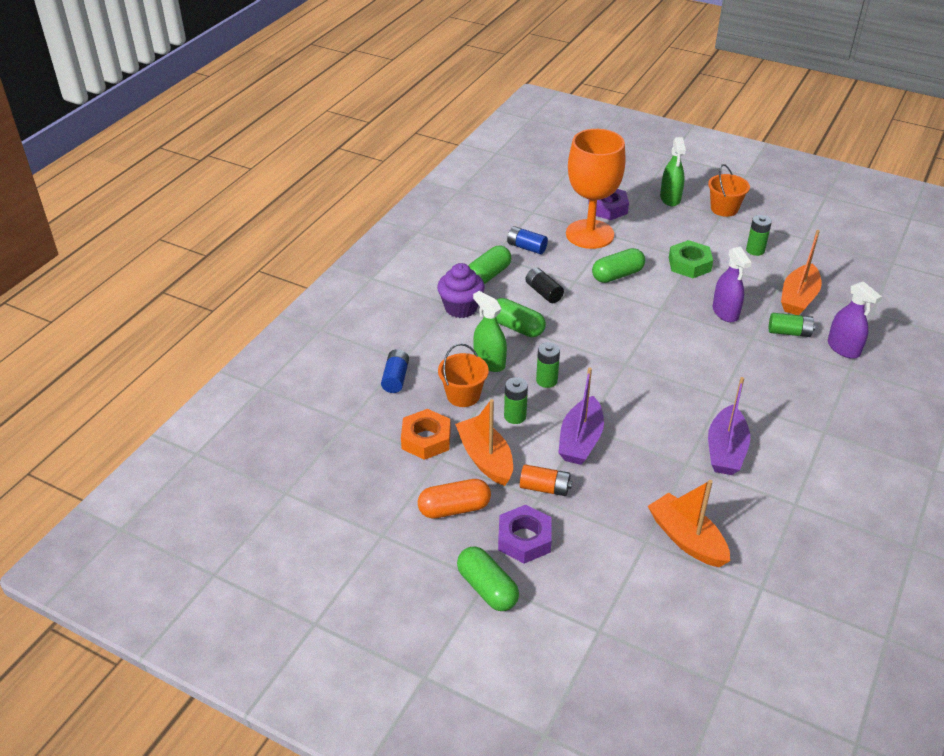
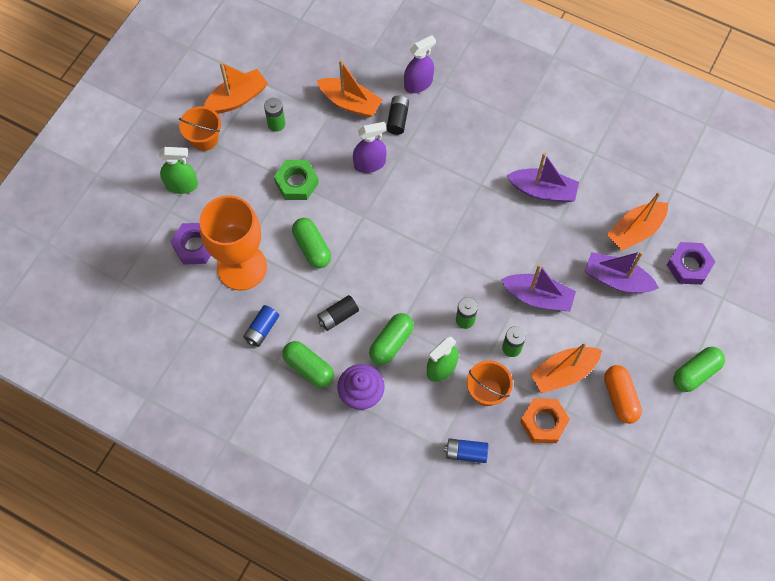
camera: 90 degrees left, 25 degrees up
(524, 539) = (646, 345): purple nut -> purple nut (689, 266)
(545, 488) = (592, 327): orange battery -> none
(613, 515) = (616, 279): none -> purple boat
(777, 226) = (237, 98): none -> orange boat
(789, 332) = (397, 119): green battery -> black battery

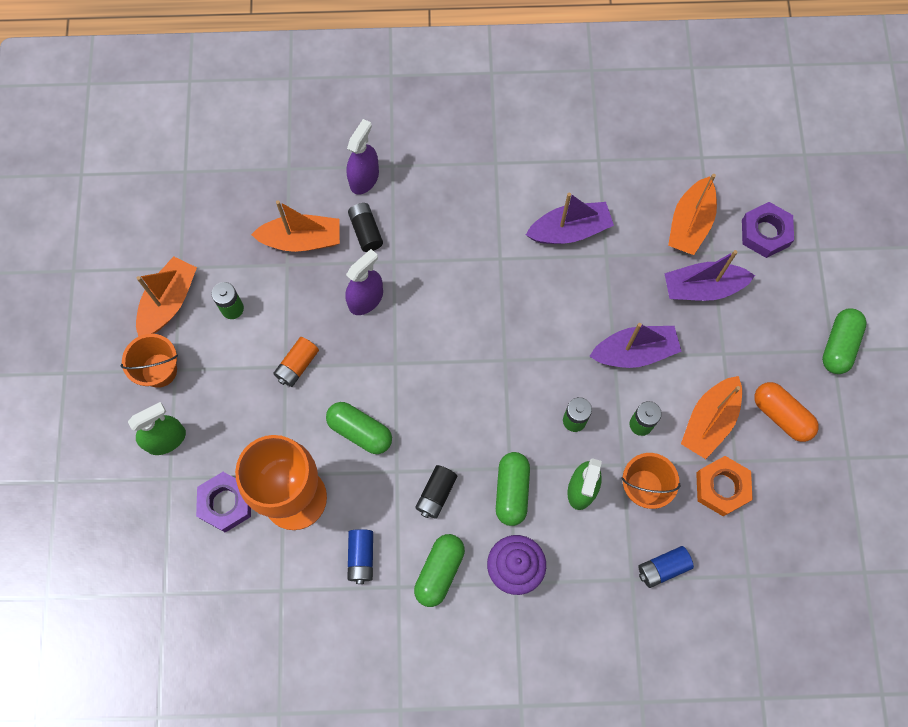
camera: 30 degrees left, 5 degrees up
(296, 183) = (297, 365): green nut -> orange battery
(308, 368) = (439, 572): green capsule -> green capsule turned 75 degrees counterclockwise

